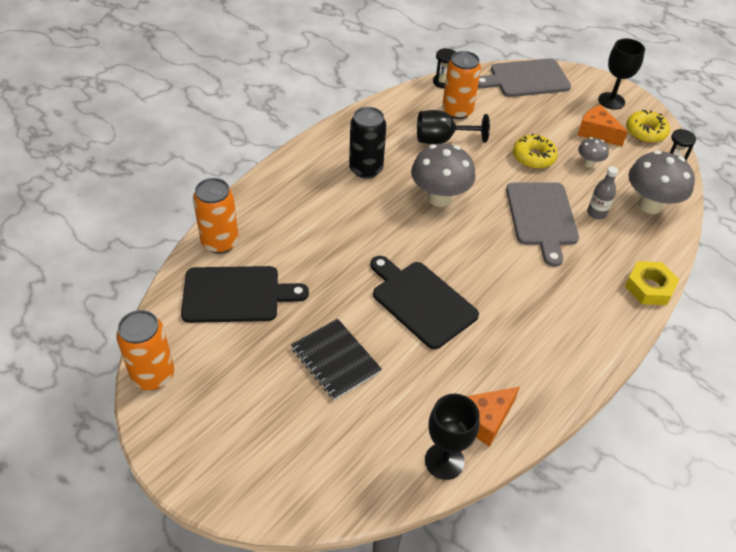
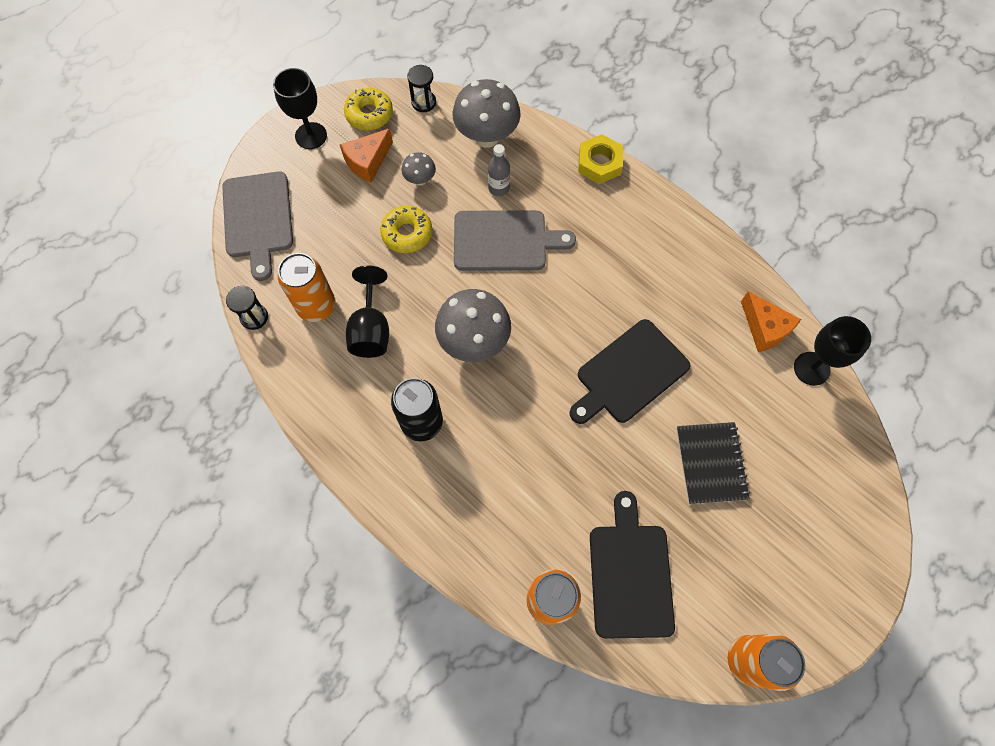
camera: 85 degrees left, 20 degrees up
(335, 360) = (711, 463): black notebook -> black notebook turned 60 degrees counterclockwise

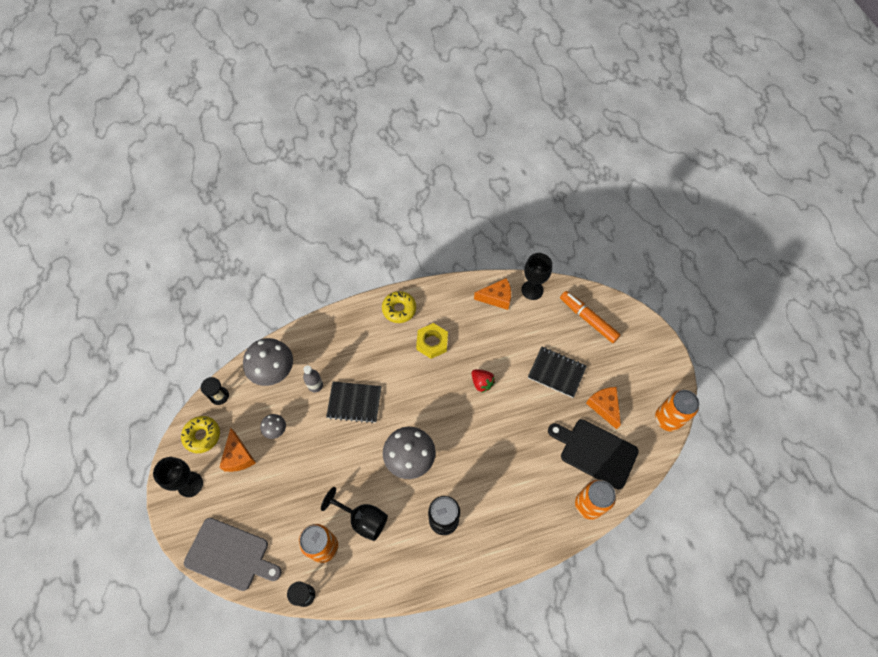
camera: 60 degrees left, 5 degrees down
(407, 233) = (309, 459): yellow donut -> yellow donut (399, 309)
(504, 241) = (354, 403): grey cutting board -> black notebook
(599, 163) = (339, 318): yellow nut -> yellow nut (432, 342)
(629, 373) = (482, 383): black cutting board -> red strawberry
(705, 555) = (604, 407): none -> orange cheese
(824, 467) = (588, 319): none -> orange marker

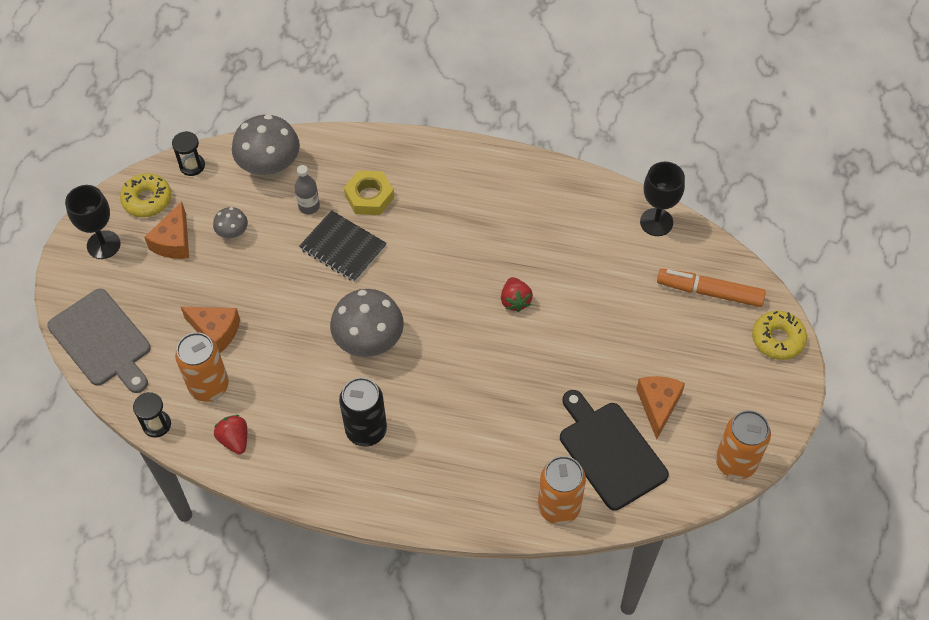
camera: 30 degrees right, 5 degrees down
(363, 519) = (272, 380): black goblet -> none
(363, 575) = (234, 440): none -> red strawberry
(399, 309) = (466, 167): yellow donut -> yellow donut (777, 339)
(432, 342) = (482, 224): yellow nut -> yellow nut (369, 196)
(497, 298) = (602, 210): orange cheese -> orange cheese (216, 331)
(556, 372) = (622, 335): black notebook -> none
(588, 319) = (709, 292): orange marker -> orange marker turned 60 degrees counterclockwise

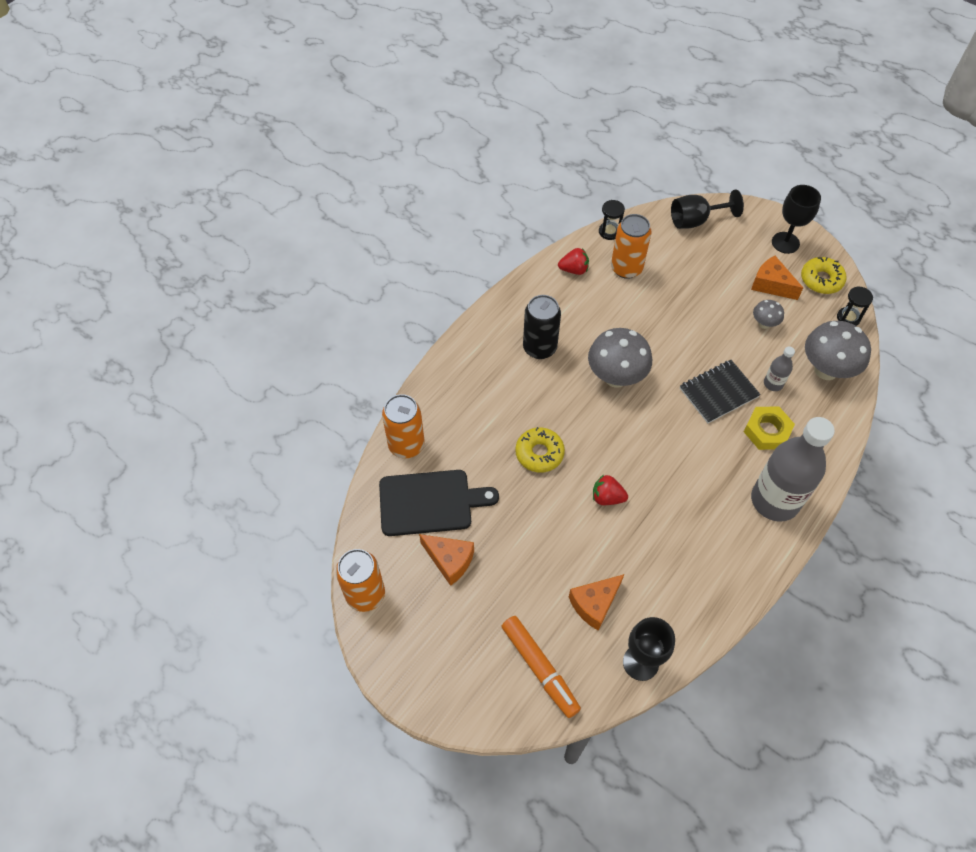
camera: 115 degrees right, 0 degrees up
(102, 341) = (695, 220): grey cutting board -> black goblet
(216, 331) = (673, 286): orange cheese -> orange cheese (594, 604)
(443, 171) = (774, 500): none -> grey bottle
(709, 292) = (539, 668): orange marker -> orange marker turned 105 degrees clockwise
(777, 339) = (459, 703): yellow donut -> yellow donut (539, 453)

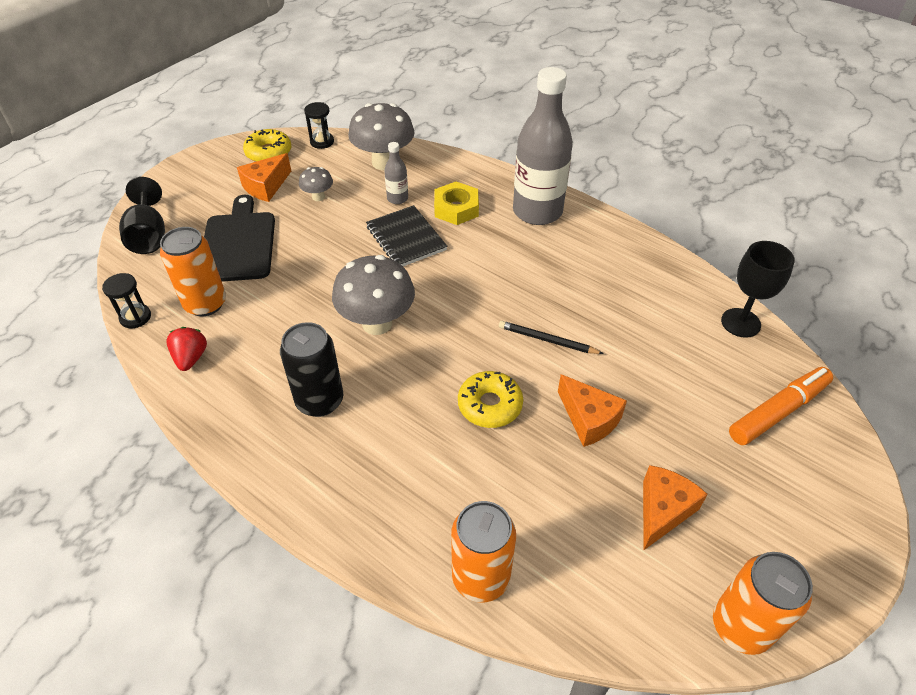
camera: 90 degrees left, 10 degrees down
(430, 502) = (577, 539): black cutting board -> black cutting board (238, 243)
(594, 604) = (685, 358): orange cheese -> orange cheese (589, 419)
(607, 497) = (547, 340): red strawberry -> black pencil
(785, 243) = (209, 171): black goblet -> none

